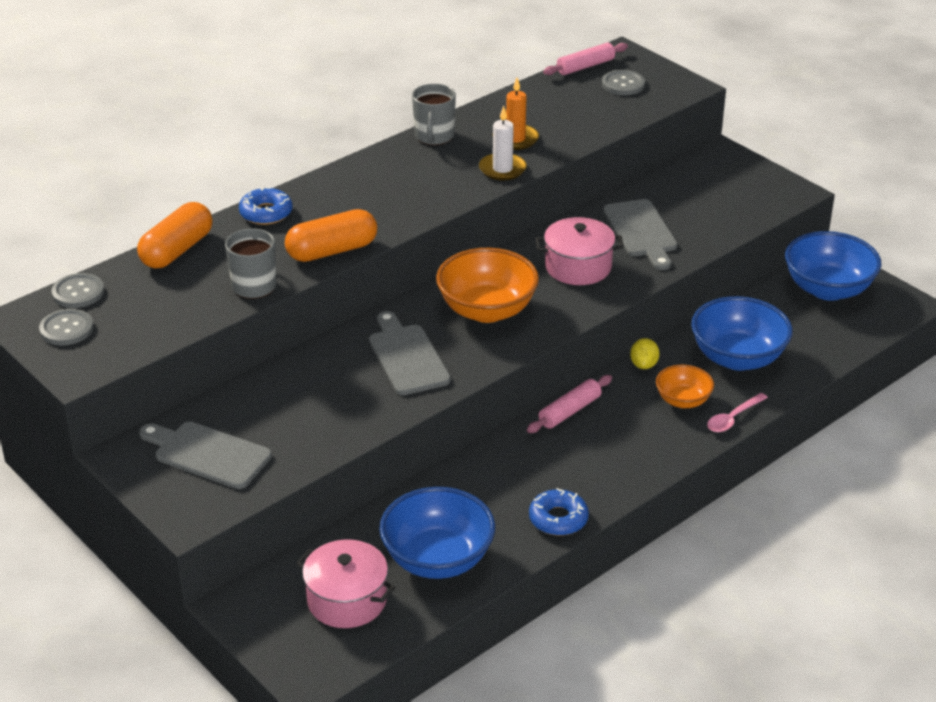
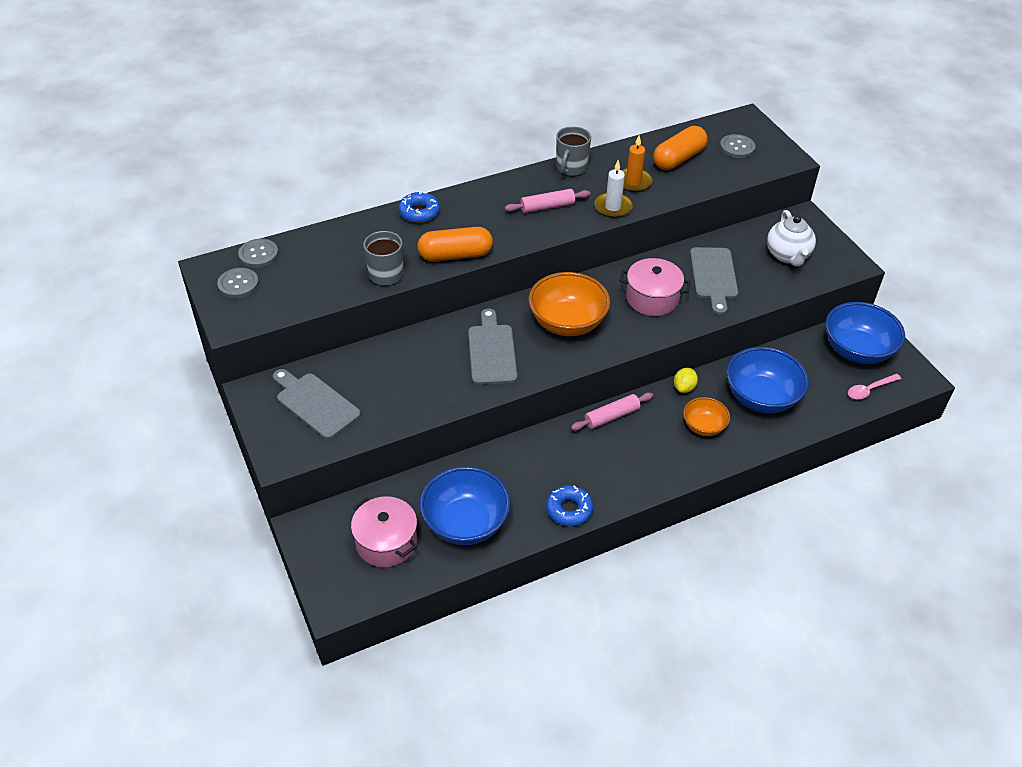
camera: 15 degrees right, 10 degrees up
(177, 250) = (342, 232): orange capsule -> orange capsule (678, 158)
(585, 66) = (713, 126): pink rolling pin -> pink rolling pin (547, 207)
(718, 195) = (787, 255): none -> white teapot
(733, 418) = (738, 451): pink spoon -> pink spoon (869, 390)

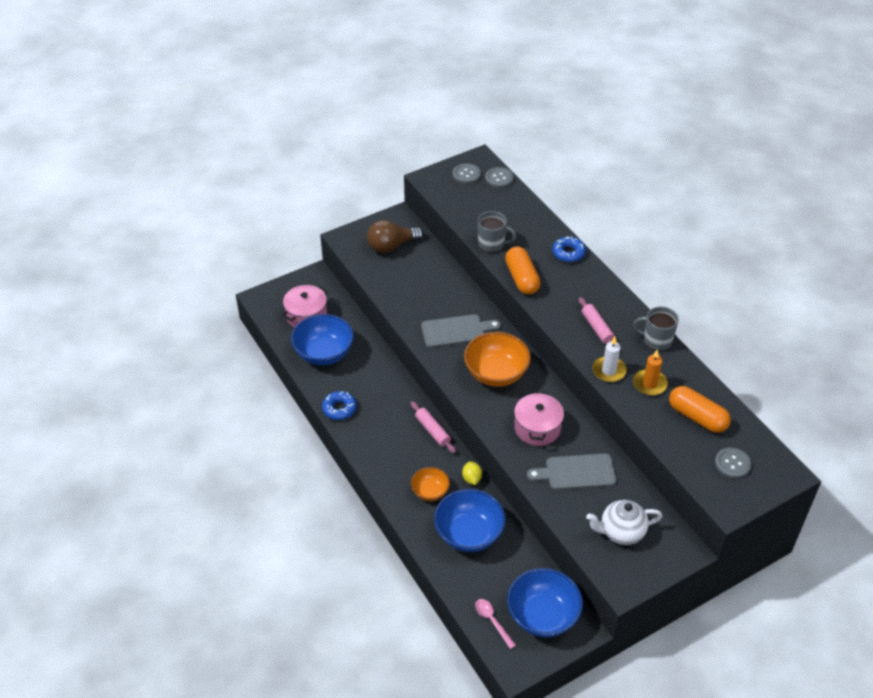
camera: 85 degrees right, 0 degrees up
(315, 404) = (391, 246): grey cutting board -> brown light bulb
(684, 388) = (471, 478): yellow lemon -> yellow lemon turned 60 degrees clockwise

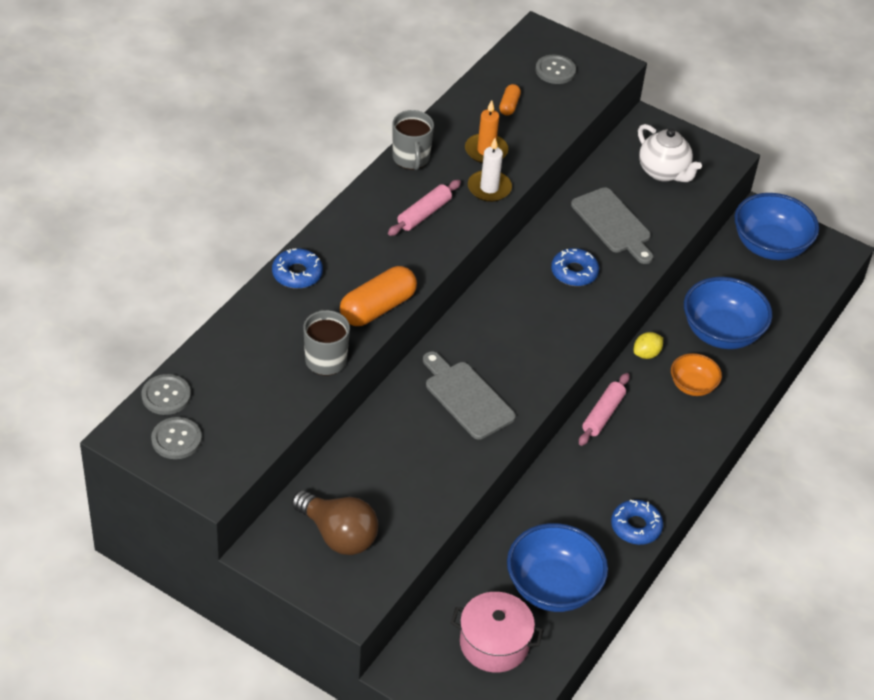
camera: 120 degrees left, 0 degrees up
(492, 621) = (807, 282): pink spoon -> none
(496, 373) = (515, 334): orange bowl -> none
(537, 428) = (574, 272): pink pot -> blue donut
(697, 417) = (509, 106): orange capsule -> orange capsule, size x0.51

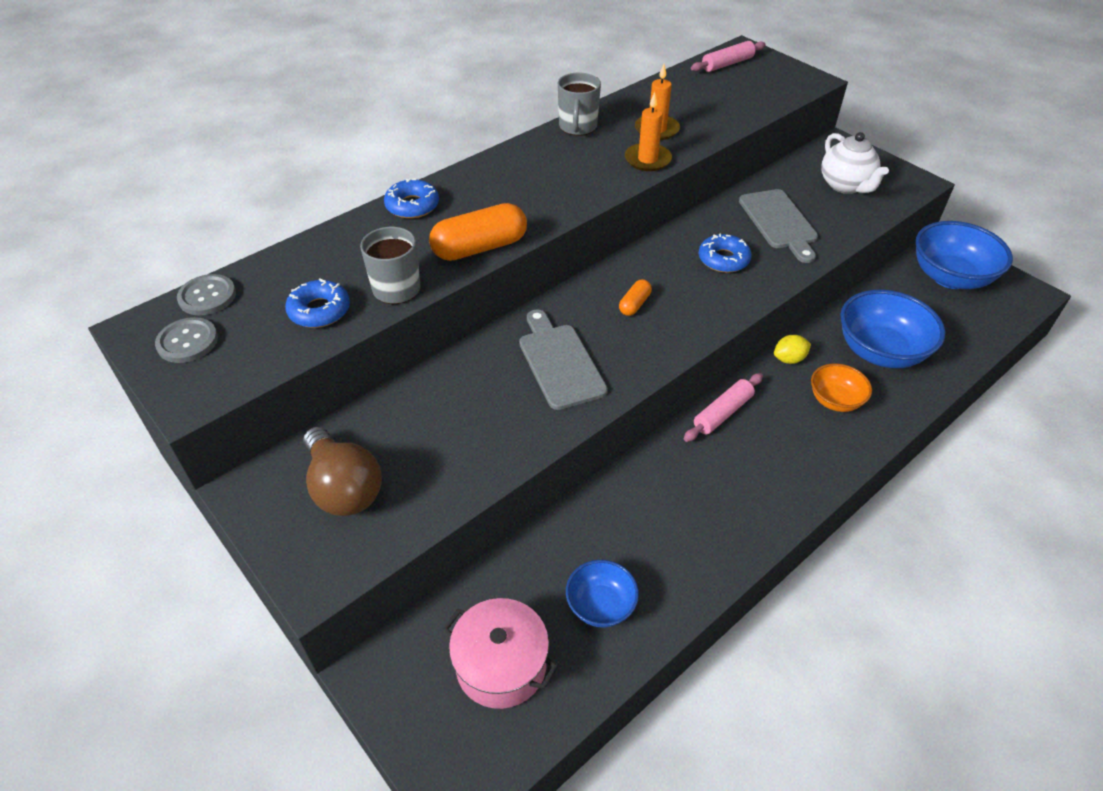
camera: 20 degrees right, 0 degrees up
(424, 214) = (570, 172): pink rolling pin -> pink rolling pin (727, 64)
(489, 188) = (647, 160): white candle -> orange candle
(509, 106) = (694, 98): orange capsule -> orange capsule (634, 304)
(553, 587) = (600, 605): blue bowl -> blue bowl, size x0.57
(555, 71) = (751, 78): grey button -> none
(636, 526) = (727, 549): blue donut -> blue donut (319, 311)

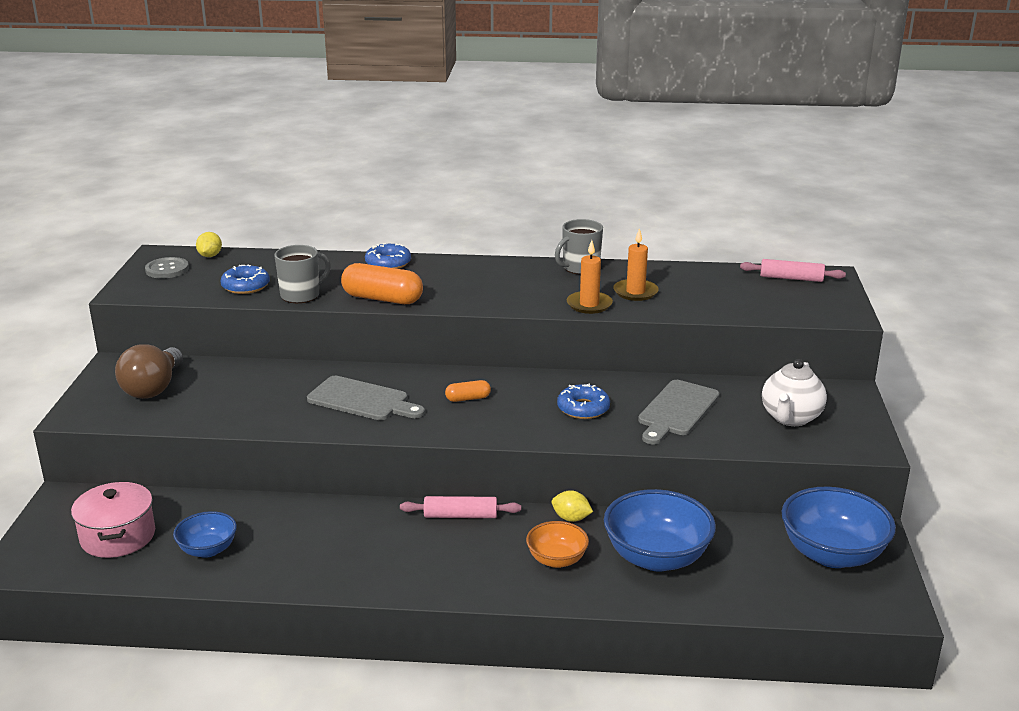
camera: 45 degrees right, 20 degrees down
(207, 296) = (210, 256): grey button -> yellow lemon
(559, 362) = (362, 400): grey cutting board -> grey cutting board turned 90 degrees clockwise

